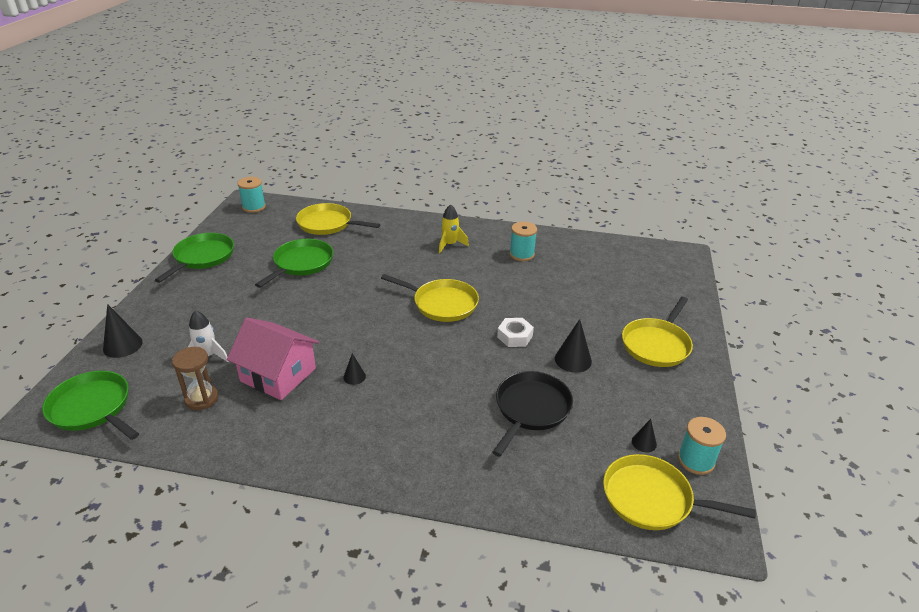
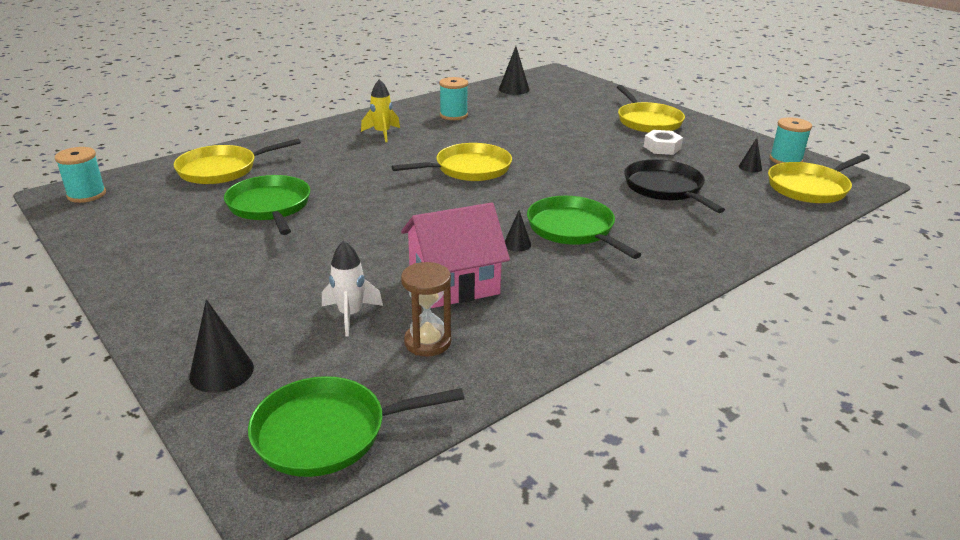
camera: 50 degrees left, 5 degrees down
(202, 257) = (128, 258): green pan -> green pan (573, 229)
(514, 336) = (564, 160): white nut -> white nut (662, 147)
(573, 360) = (625, 152): black cone -> black cone (514, 89)

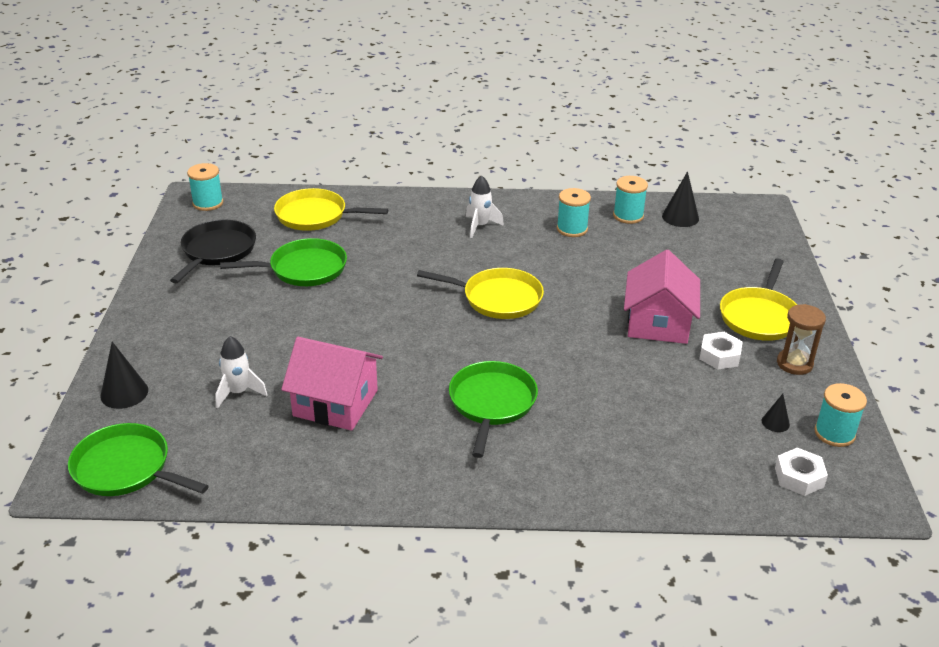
camera: 40 degrees right, 5 degrees up
(270, 206) = (304, 269): green pan -> green pan turned 60 degrees clockwise
(382, 133) = (480, 226): yellow rocket -> white rocket
(427, 342) = (255, 441): brown hourglass -> brown hourglass (794, 364)
(479, 98) = (628, 216): none -> turquoise spool
(517, 244) = (427, 394): black cone -> none
(598, 144) = (658, 323): none -> pink house
(665, 188) = (642, 403): black pan -> black pan (217, 251)
(810, 187) = (799, 477): yellow pan -> white nut

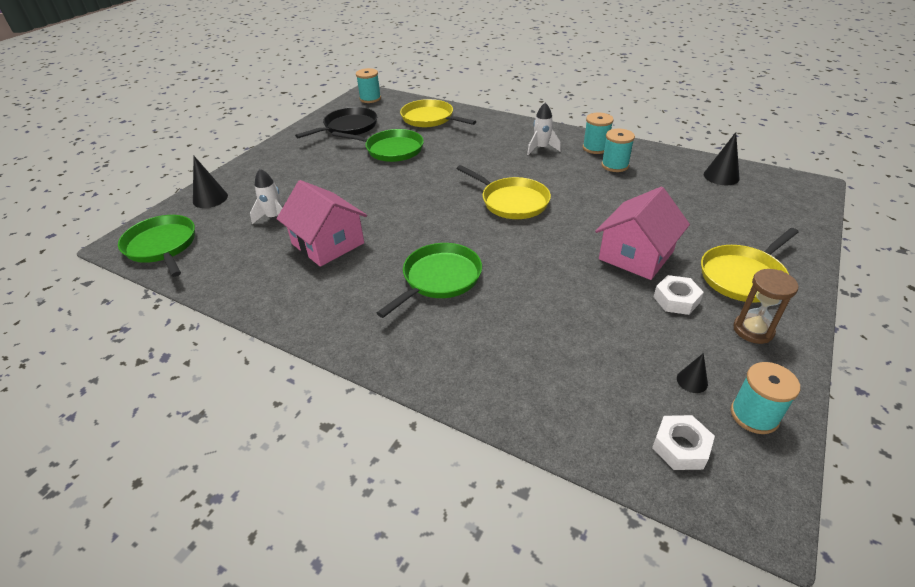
camera: 30 degrees right, 5 degrees up
(628, 216) = (672, 166): turquoise spool -> turquoise spool (595, 148)

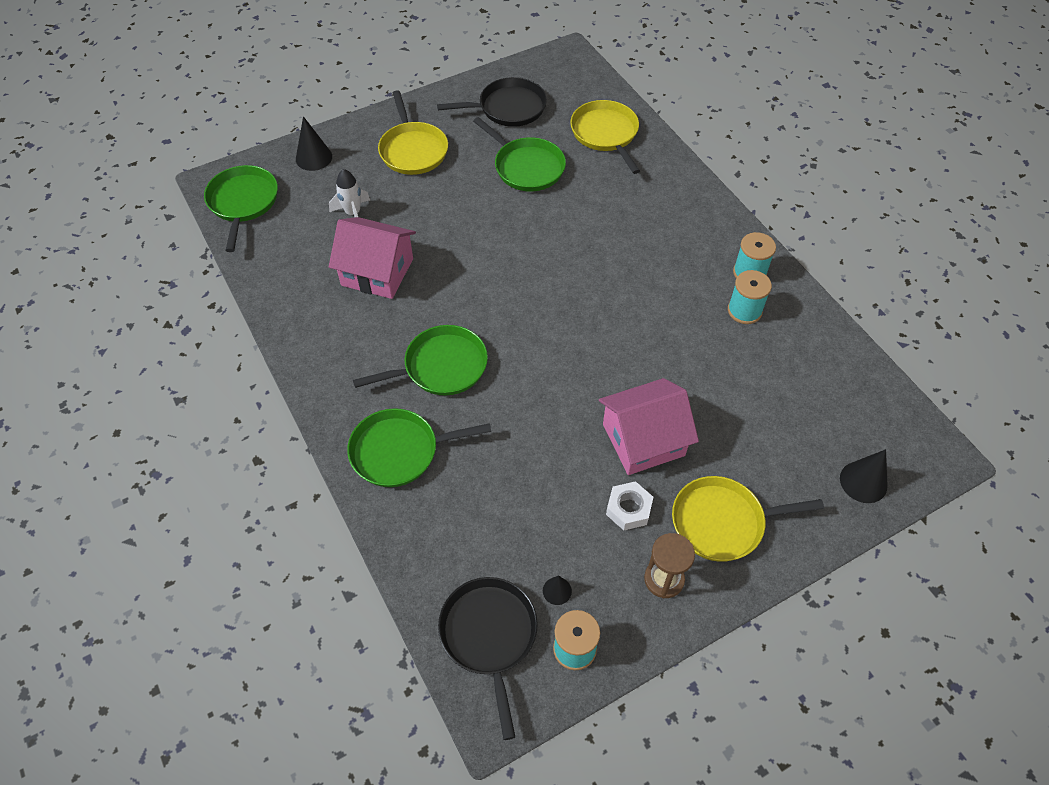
camera: 30 degrees right, 15 degrees up
(328, 243) = (377, 272): pink house -> pink house turned 60 degrees counterclockwise
(370, 99) = (566, 67): turquoise spool -> none
(460, 350) = (399, 451): none -> green pan
(512, 202) = (586, 306): yellow pan -> yellow pan (413, 150)
(541, 148) = (687, 243): white rocket -> none
(680, 447) = (489, 635): white nut -> black pan
(721, 176) = (850, 389): black cone -> black cone (863, 482)

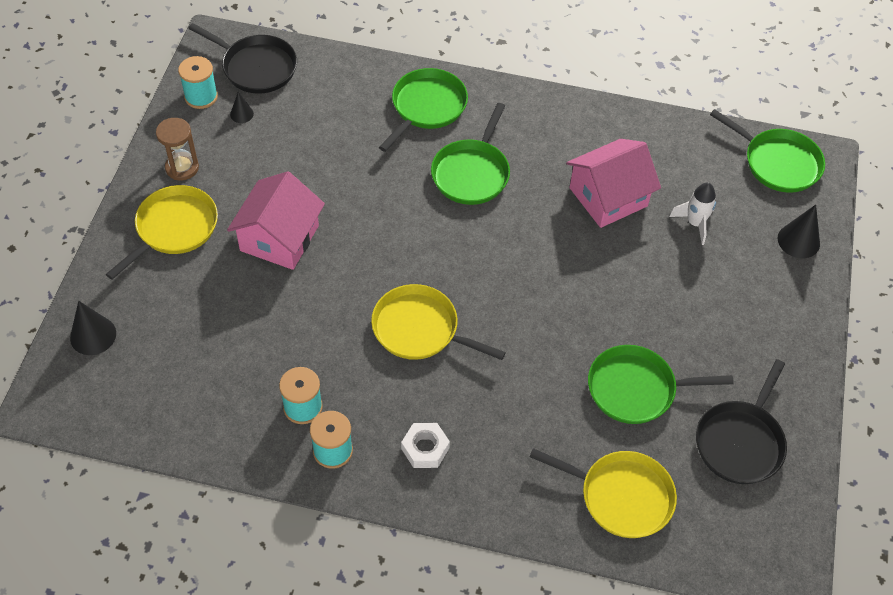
camera: 130 degrees right, 0 degrees up
(413, 150) = (743, 318): yellow pan -> yellow pan (419, 329)
(628, 509) = (244, 188): white nut -> white nut (425, 448)

